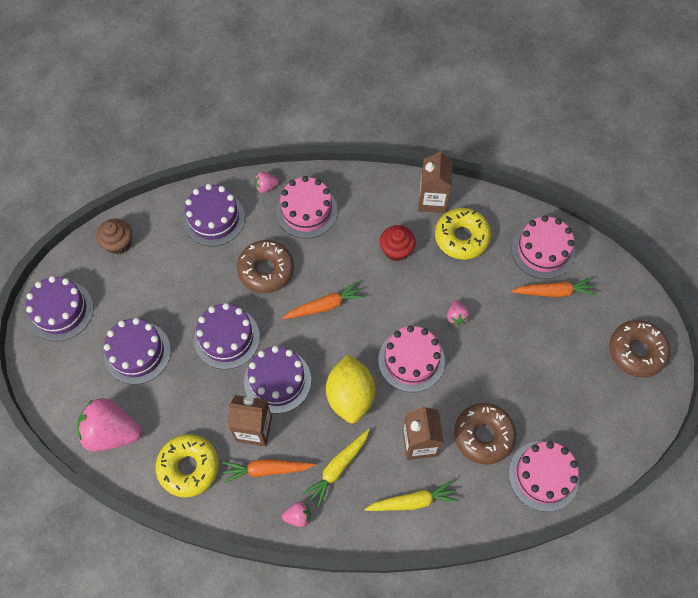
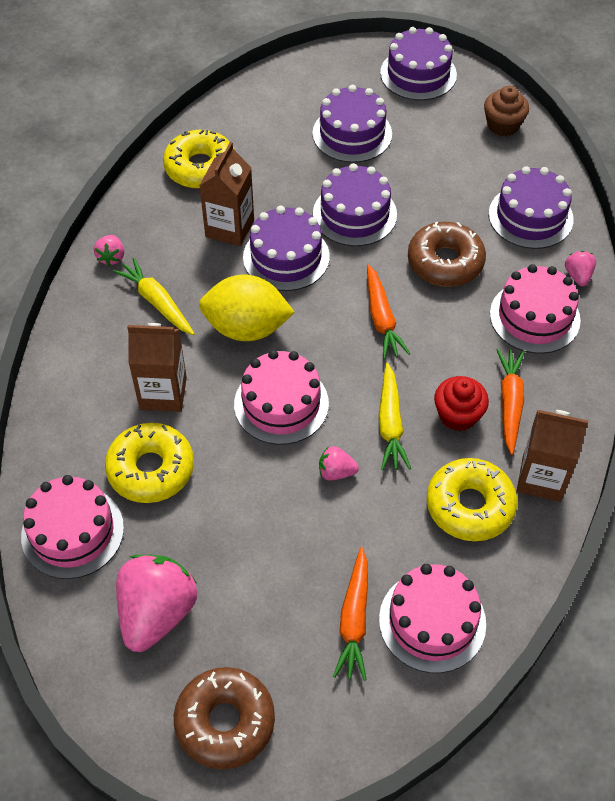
camera: 100 degrees right, 10 degrees down
(112, 432) = (259, 108): pink strawberry -> pink strawberry (157, 612)
(267, 469) = (176, 235): orange carrot -> orange carrot (510, 403)
(412, 501) = (90, 372): yellow carrot -> yellow carrot (390, 424)
(483, 435) = (151, 469): brown donut -> yellow donut

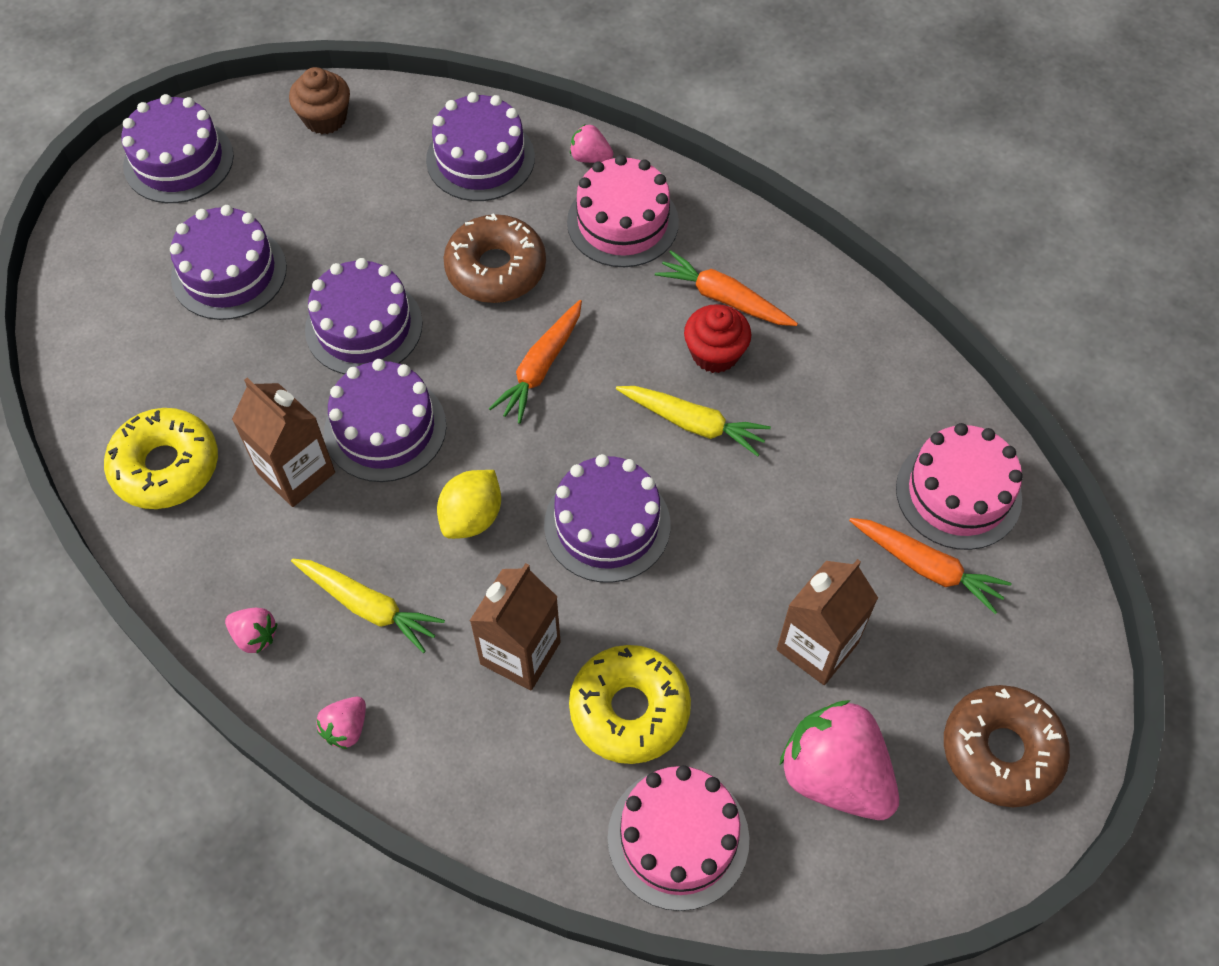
camera: 65 degrees left, 5 degrees up
(157, 302) = (368, 606): yellow carrot -> yellow carrot turned 135 degrees counterclockwise
(246, 328) = (472, 517): yellow lemon -> yellow lemon, size x0.66
(281, 404) = (607, 524): pink cake -> purple cake
(336, 472) = (731, 506): pink strawberry -> pink strawberry (346, 728)
(381, 318) = (540, 368): orange carrot -> orange carrot turned 105 degrees clockwise
(470, 506) = (835, 395): yellow donut -> none
(541, 478) = (831, 315): brown carton -> brown carton (817, 646)

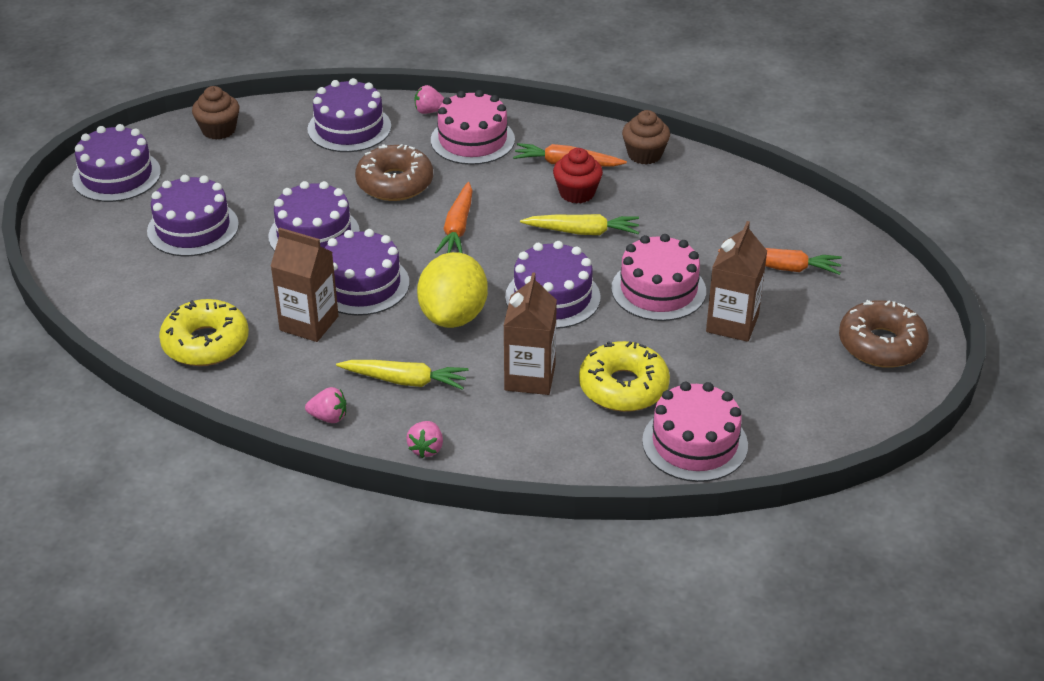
camera: 20 degrees left, 20 degrees down
(472, 517) = (453, 316): yellow lemon -> yellow lemon, size x1.52
(831, 311) = (644, 154): none -> brown cupcake
(834, 775) = (781, 384): pink strawberry -> none
(958, 493) = (781, 226): pink cake -> pink cake (658, 290)

